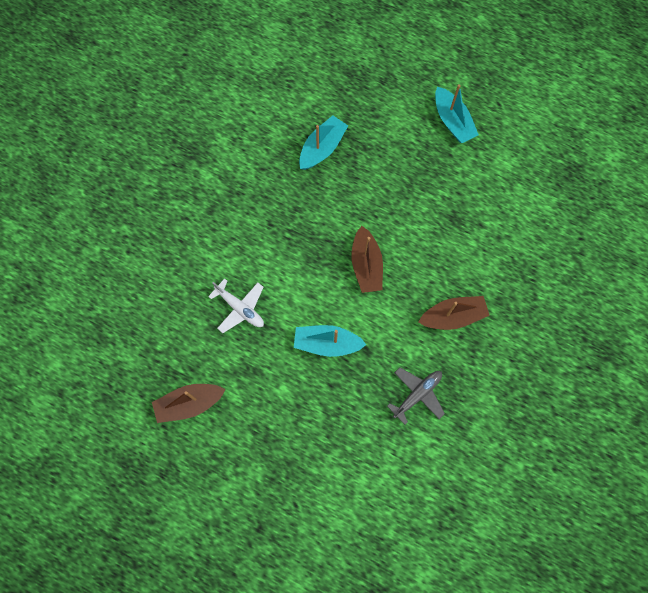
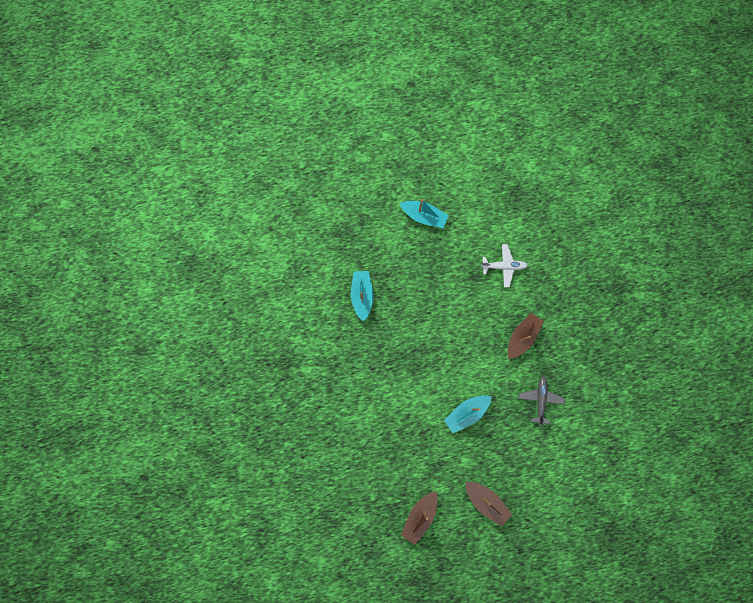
camera: 40 degrees left, 5 degrees up
(240, 308) = (399, 434): white plane -> white plane (503, 266)
(366, 265) = (449, 347): brown boat -> brown boat (486, 501)

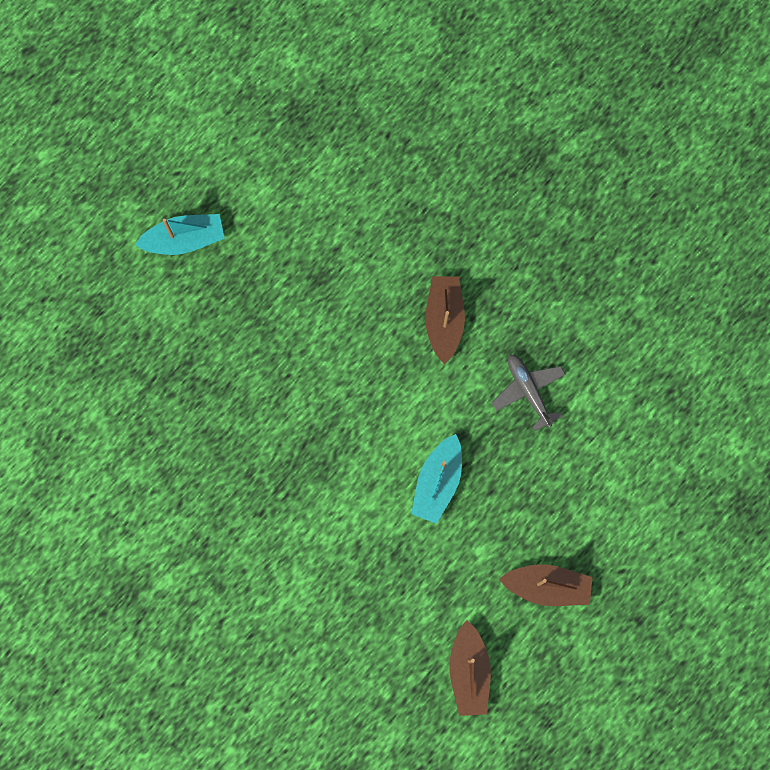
camera: 35 degrees left, 0 degrees up
(362, 295) = (172, 418): turquoise boat -> none
(503, 266) = (351, 235): white plane -> none

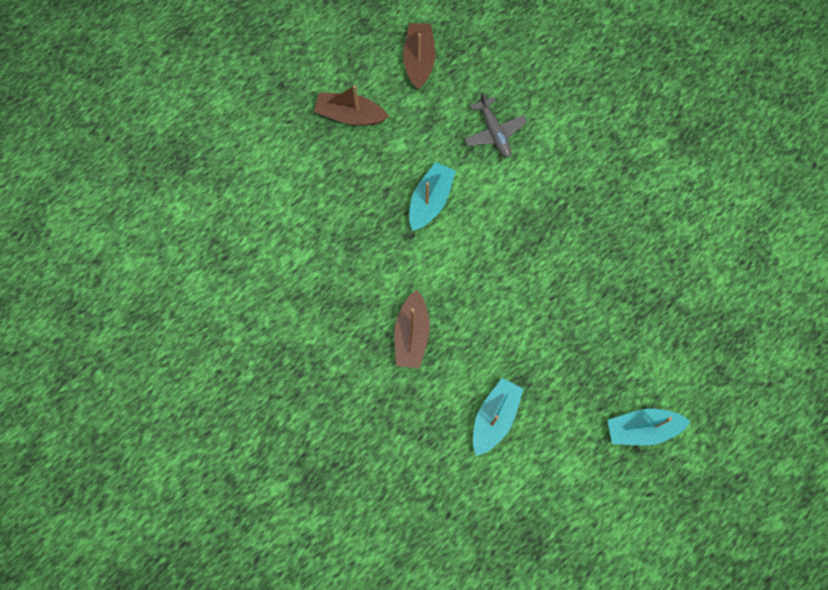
camera: 175 degrees left, 5 degrees down
(345, 237) = (494, 418): none -> turquoise boat
(528, 391) = (345, 268): grey plane -> grey plane (494, 132)

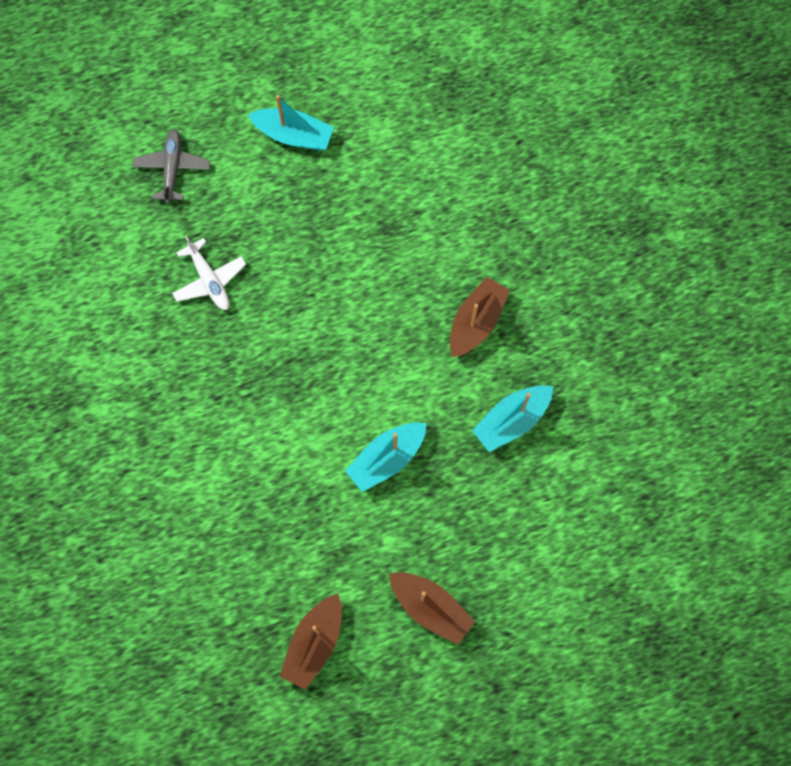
camera: 155 degrees left, 0 degrees up
(494, 132) = (273, 507): grey plane -> grey plane (172, 168)
(494, 418) = (431, 206): turquoise boat -> turquoise boat (511, 420)
(637, 273) = (209, 280): none -> white plane

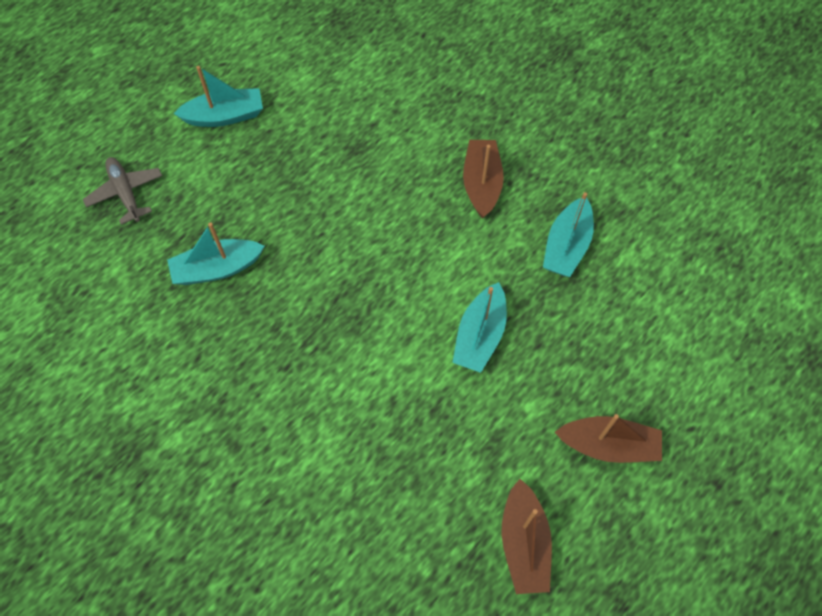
camera: 30 degrees left, 10 degrees down
(209, 280) = (217, 269): white plane -> turquoise boat

